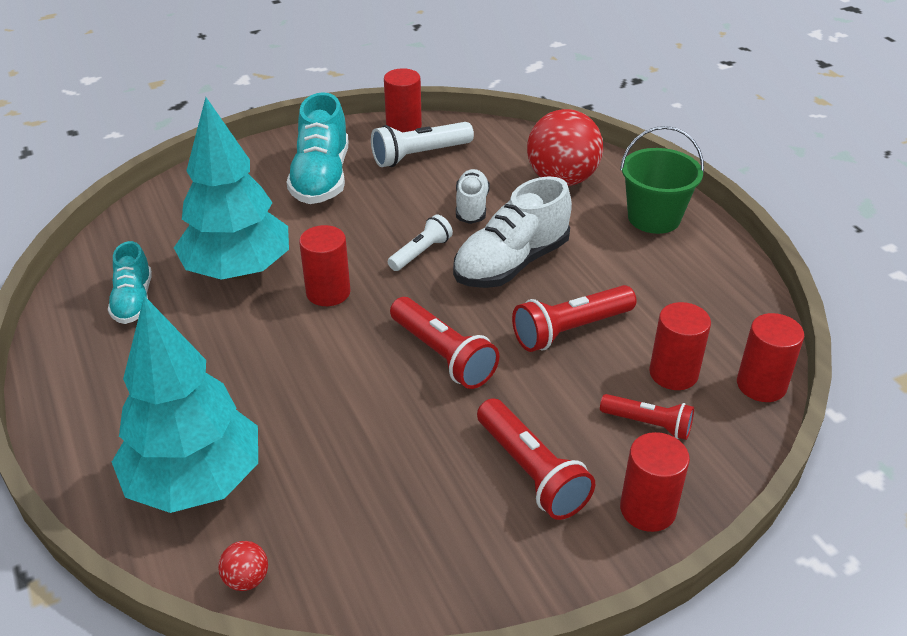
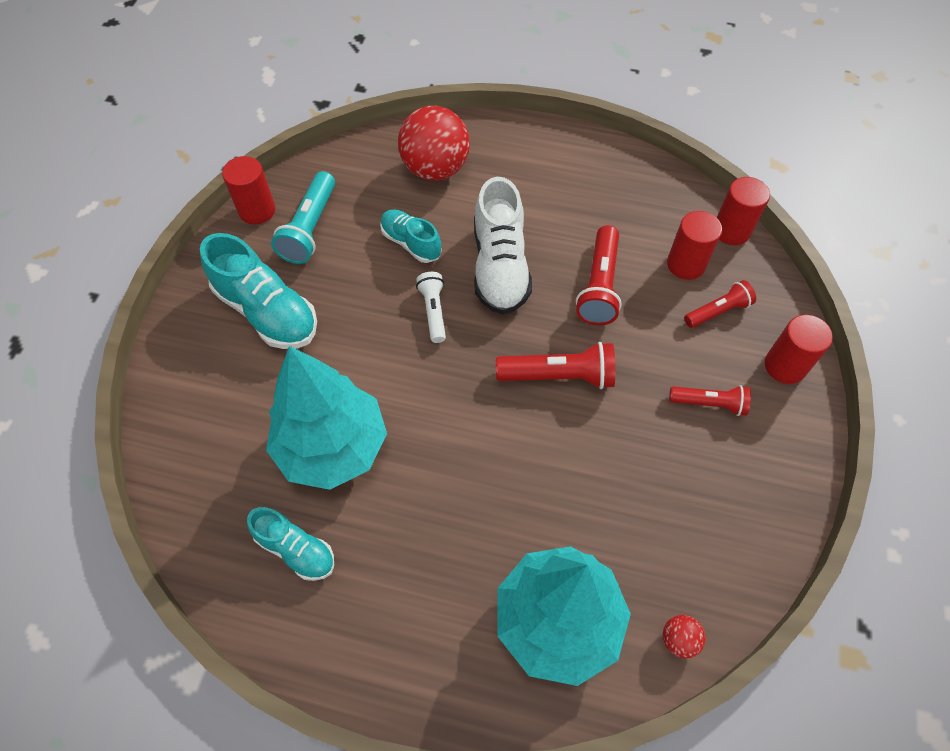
camera: 50 degrees left, 20 degrees up
(328, 292) = (422, 401): red cylinder -> none
(419, 155) = (310, 228): white flashlight -> turquoise flashlight
(471, 207) = (411, 243): white shoe -> turquoise shoe
(531, 472) = (709, 403): red flashlight -> red flashlight, size x0.64
(654, 218) = (530, 155): green bucket -> none

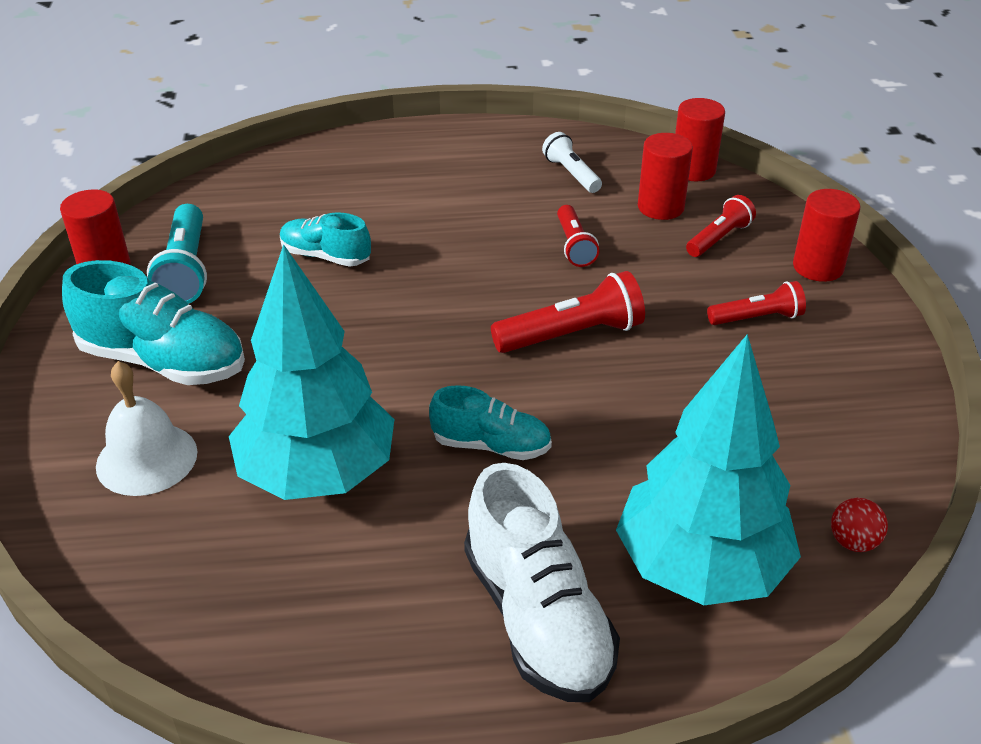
camera: 20 degrees left, 20 degrees down
(229, 396) = (146, 458): none -> white bell
(296, 549) = (317, 595): turquoise shoe -> turquoise shoe (491, 445)
(433, 311) = (386, 312): white flashlight -> white flashlight (571, 174)
(435, 169) = (323, 185): red ball -> none
(500, 267) = (447, 255): white shoe -> white shoe (537, 618)
(599, 286) = (574, 246): red flashlight -> red flashlight, size x0.64

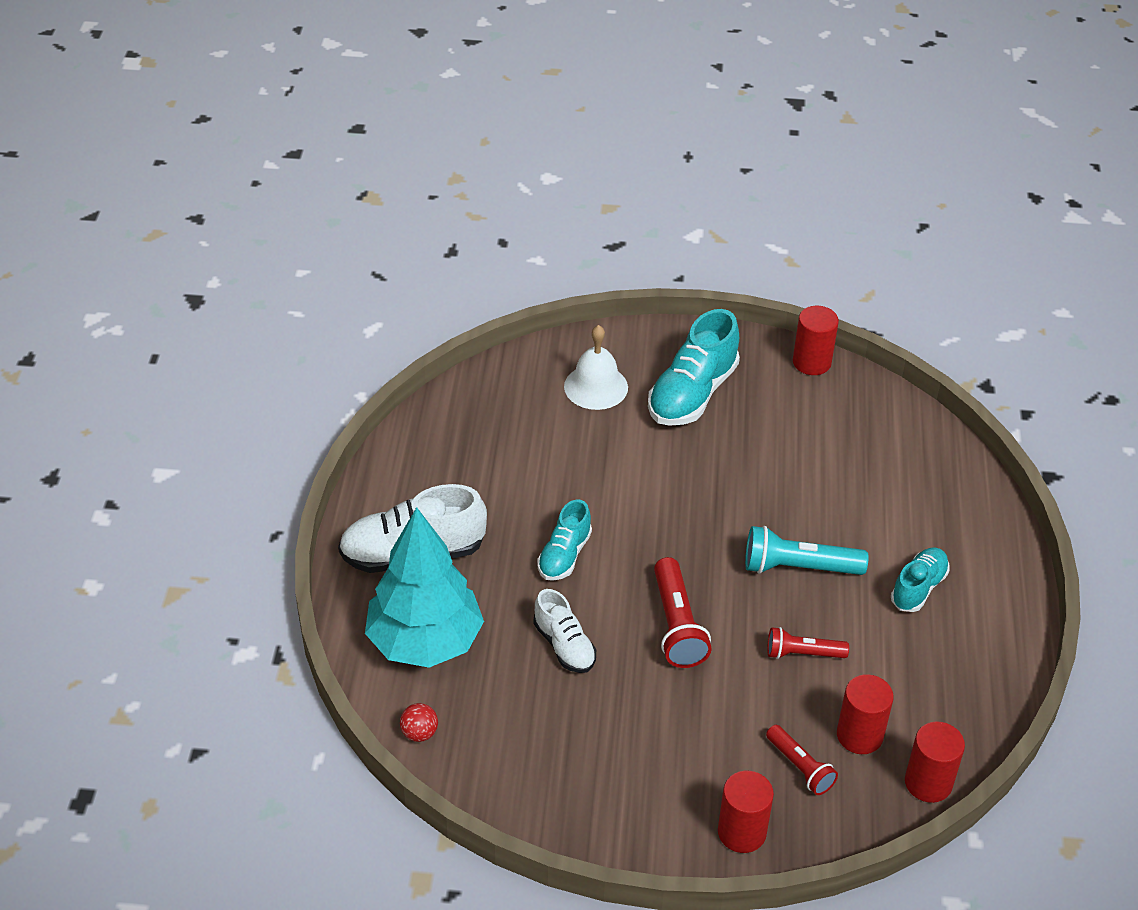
camera: 100 degrees right, 5 degrees up
(186, 270) = (802, 405): turquoise flashlight -> turquoise flashlight (798, 567)
(317, 473) = (561, 465): turquoise tree -> none
(325, 256) = (809, 487): turquoise shoe -> turquoise shoe (918, 588)
(571, 174) = (928, 678): white flashlight -> none
(643, 424) = (564, 646): none -> white shoe
(757, 318) = (675, 758): red flashlight -> none

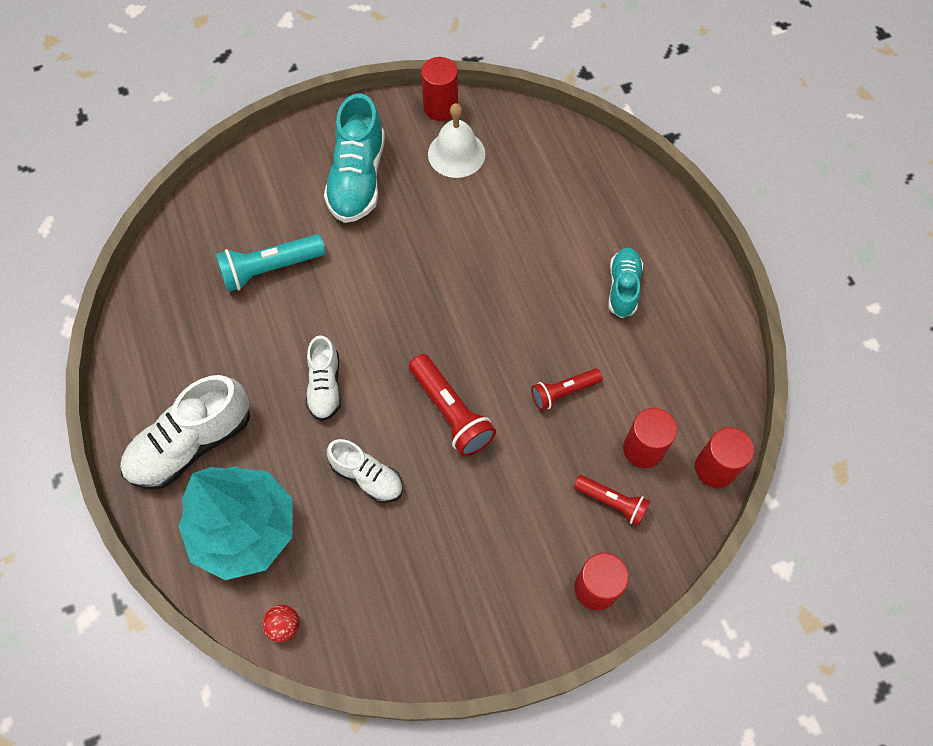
camera: 25 degrees left, 20 degrees up
(564, 555) = (325, 386): turquoise shoe -> white shoe
(596, 387) = (273, 205): white bell -> white bell (456, 153)
(798, 567) = (521, 310): turquoise flashlight -> turquoise flashlight (270, 269)

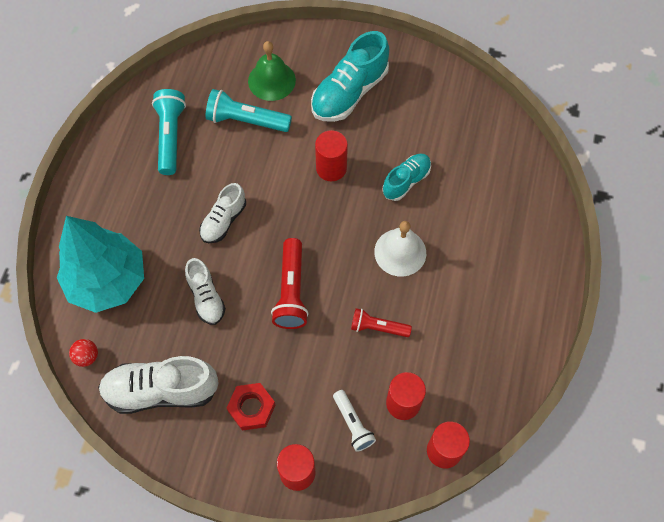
camera: 35 degrees right, 0 degrees up
(191, 443) = (116, 205): white shoe -> white shoe (161, 390)
(198, 334) = (170, 136): none -> turquoise flashlight
(266, 212) = (271, 80): none -> green bell
(440, 107) = (445, 75): red cylinder -> red cylinder (331, 168)
(456, 153) = (431, 115): white bell -> white bell (400, 252)
(501, 557) = (251, 408): none -> red nut
(612, 502) = (353, 424): red flashlight -> white flashlight
(623, 288) = (477, 282): turquoise shoe -> turquoise shoe (406, 181)

